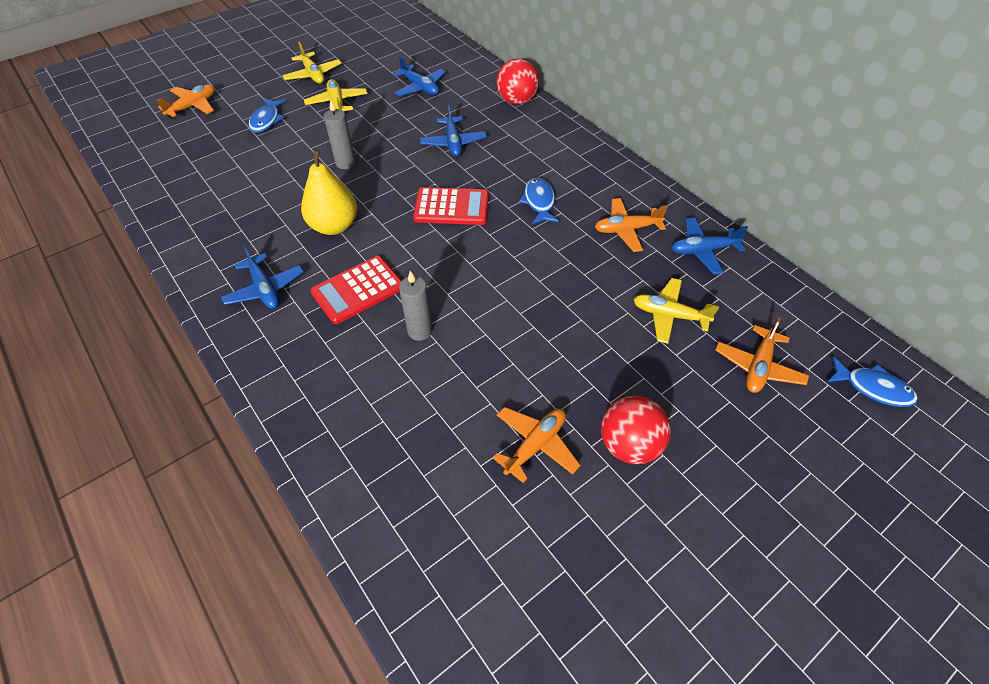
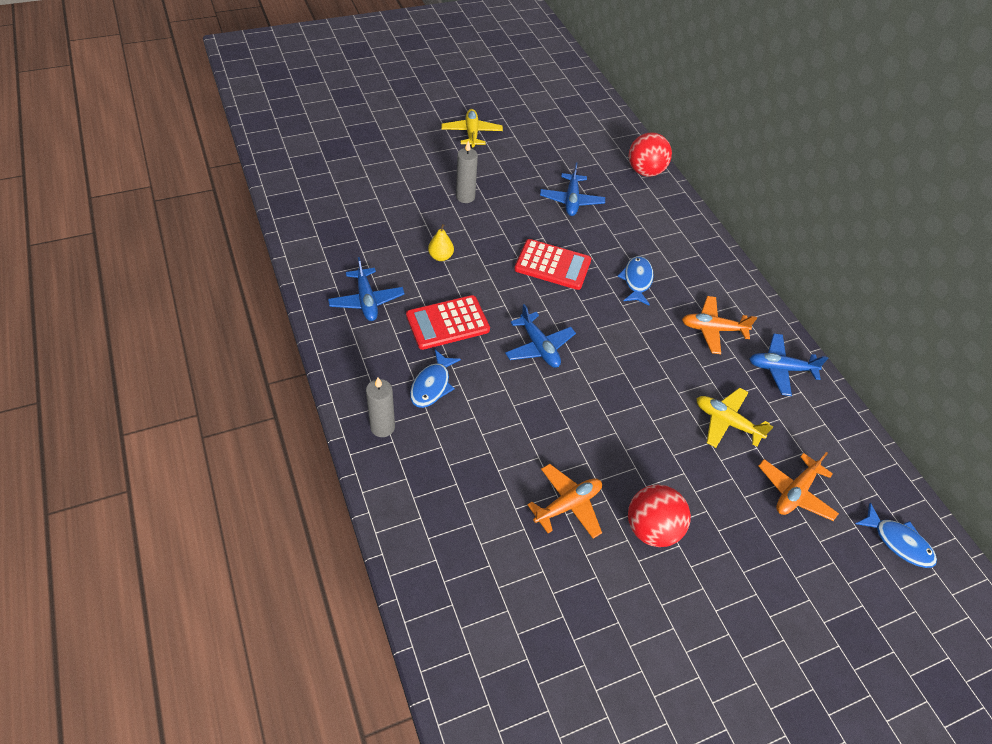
camera: 10 degrees right, 0 degrees up
(193, 106) = (338, 106): orange plane -> none
(266, 120) = (402, 136): blue fish -> blue fish (432, 385)
(313, 75) = (456, 98): yellow plane -> none
(334, 226) = (440, 256): yellow pear -> yellow pear, size x0.51
(420, 87) = (554, 135): blue plane -> blue plane (539, 347)
(420, 331) = (493, 375): grey candle -> grey candle (382, 427)

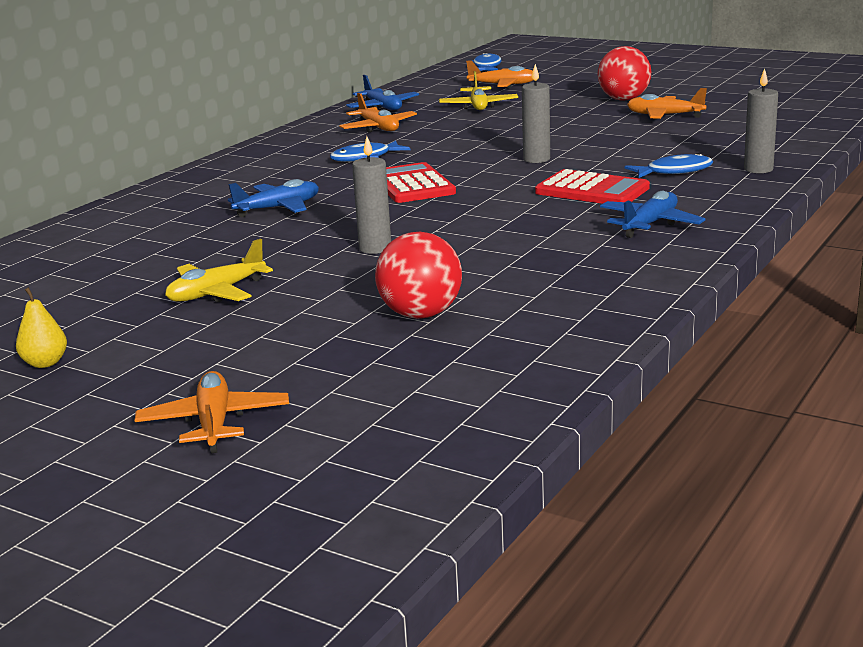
camera: 120 degrees left, 30 degrees down
(354, 87) = (214, 423): none -> orange plane
(440, 256) = (508, 223): yellow pear -> yellow pear (45, 363)
(539, 347) = (536, 159): blue plane -> grey candle
(645, 171) = (151, 199): red ball -> red ball (420, 314)

